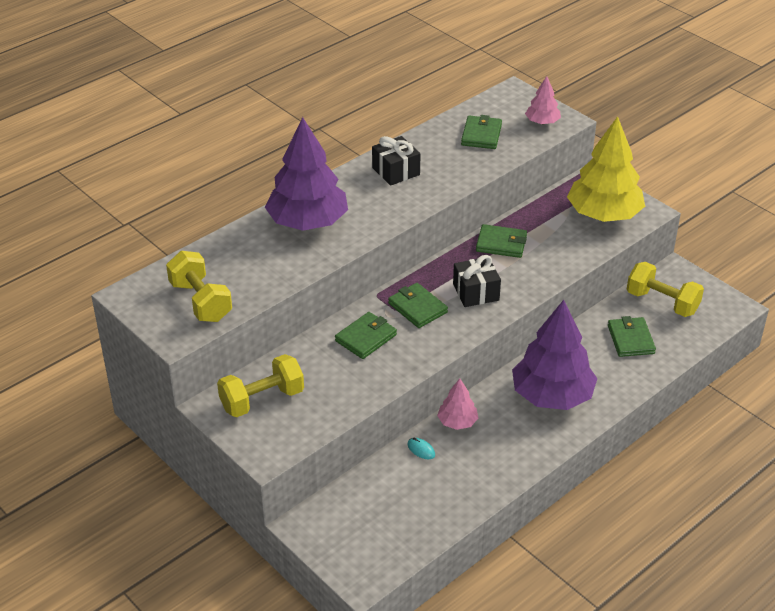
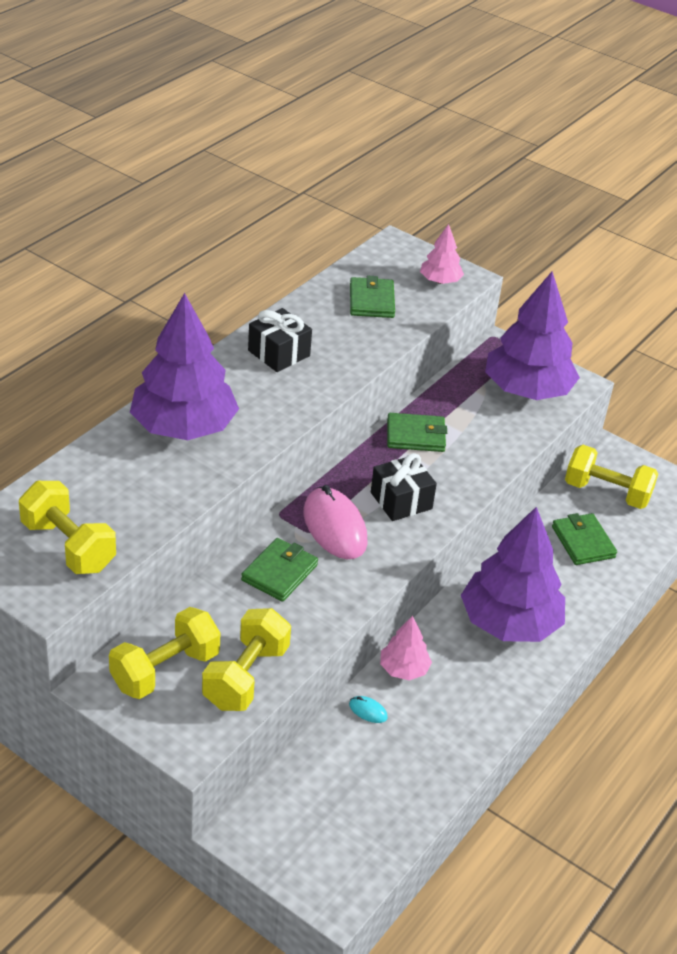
camera: 15 degrees left, 0 degrees up
(321, 410) = (246, 677): none -> yellow dumbbell
(417, 308) = (334, 527): green wallet -> pink mouse
(604, 214) = (527, 390): yellow tree -> purple tree

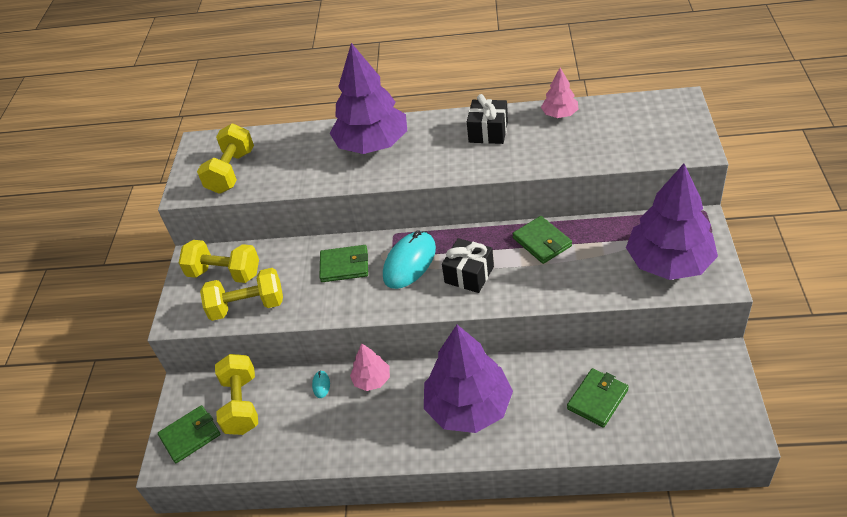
camera: 65 degrees right, 5 degrees up
(334, 527) = (409, 262): pink mouse -> turquoise mouse
(371, 301) = (599, 130): green wallet -> green wallet (190, 436)
(440, 281) = (671, 142): pink tree -> pink tree (559, 114)
(606, 492) = (670, 382): yellow dumbbell -> yellow dumbbell (241, 404)

